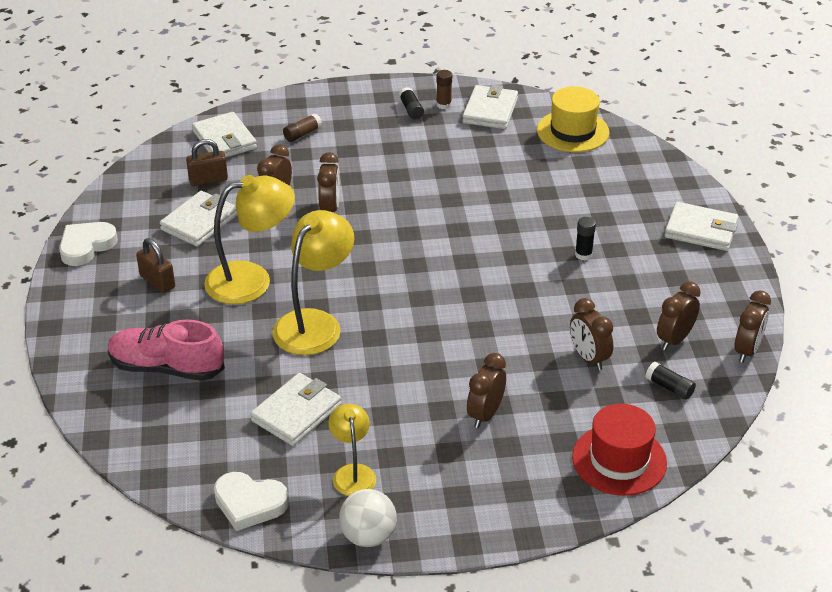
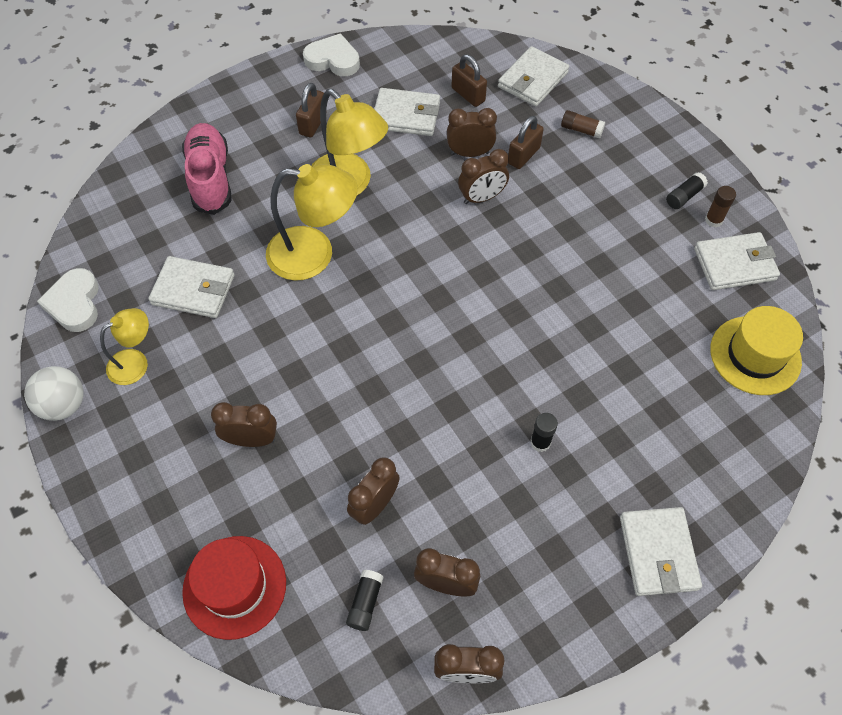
camera: 65 degrees right, 20 degrees up
(303, 172) = (523, 155): none -> brown padlock

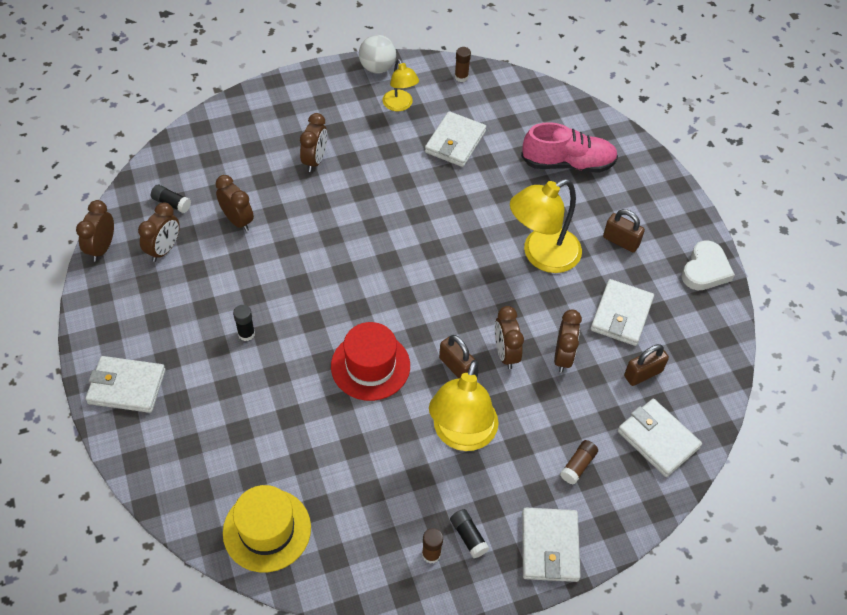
camera: 100 degrees right, 5 degrees down
(74, 303) = (461, 77): white heart -> brown glue stick
(234, 586) = (212, 140): red hat -> red hat (370, 366)
(314, 254) = (470, 220): yellow lamp -> yellow lamp (461, 435)
(523, 155) = (551, 402): brown padlock -> brown padlock (456, 367)
(734, 264) = (372, 553): white wallet -> white wallet (550, 546)

